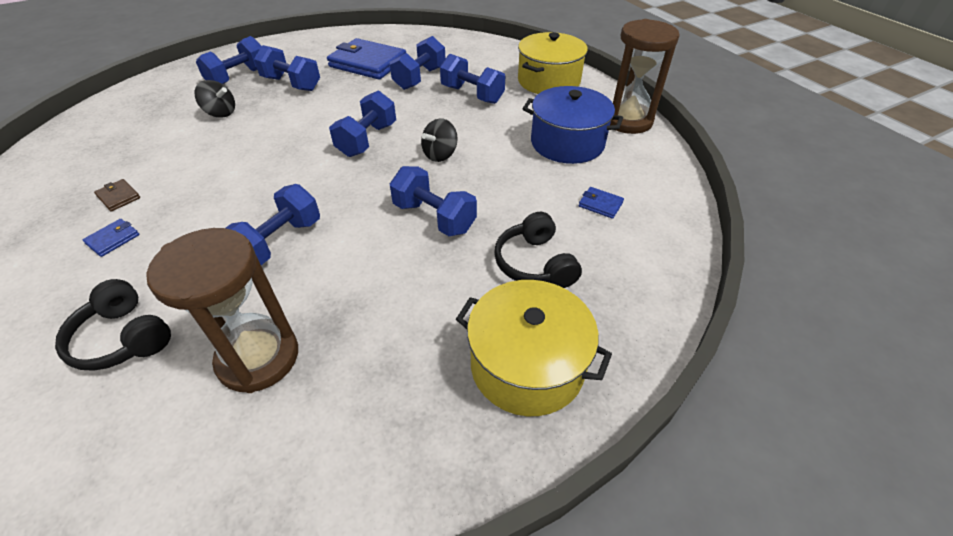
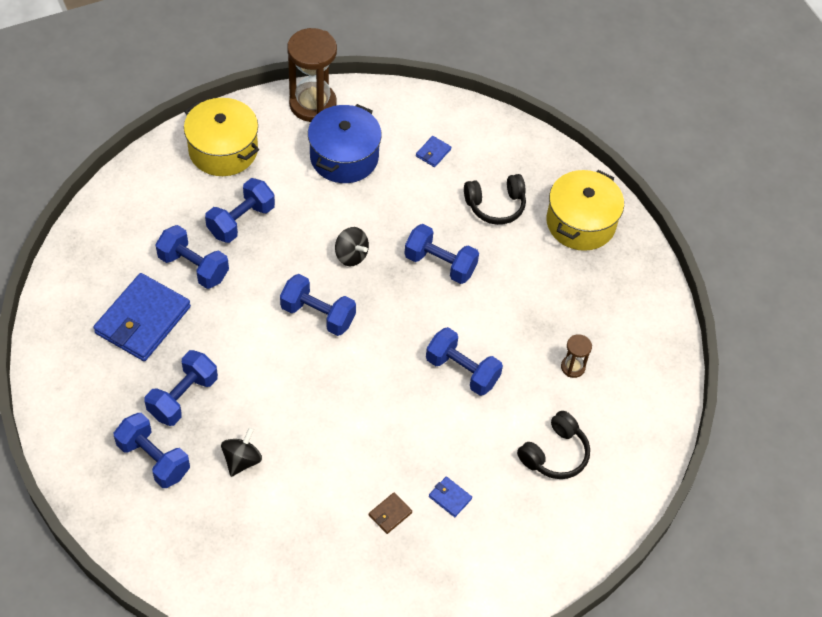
camera: 90 degrees left, 10 degrees up
(258, 358) = (573, 367): brown hourglass -> brown hourglass, size x0.47
(434, 217) = (440, 264): blue dumbbell -> blue dumbbell turned 75 degrees clockwise

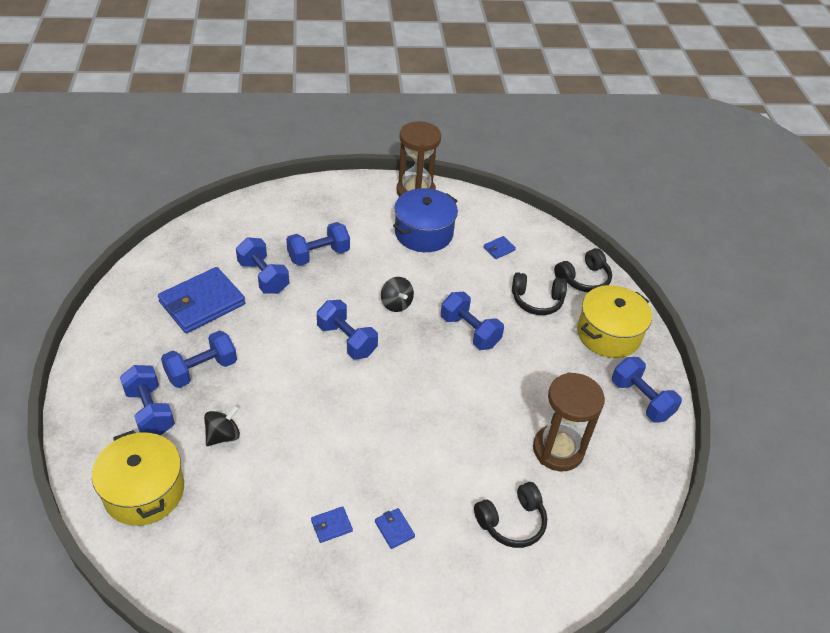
camera: 20 degrees right, 10 degrees down
(223, 150) = (330, 204): yellow pot -> yellow pot (144, 491)
(390, 514) = (331, 526): brown wallet -> blue wallet
(462, 371) = (453, 422): blue dumbbell -> blue dumbbell (641, 400)
(534, 164) = (583, 279): none -> black headphones
(573, 367) = (558, 450): brown hourglass -> brown hourglass, size x2.15

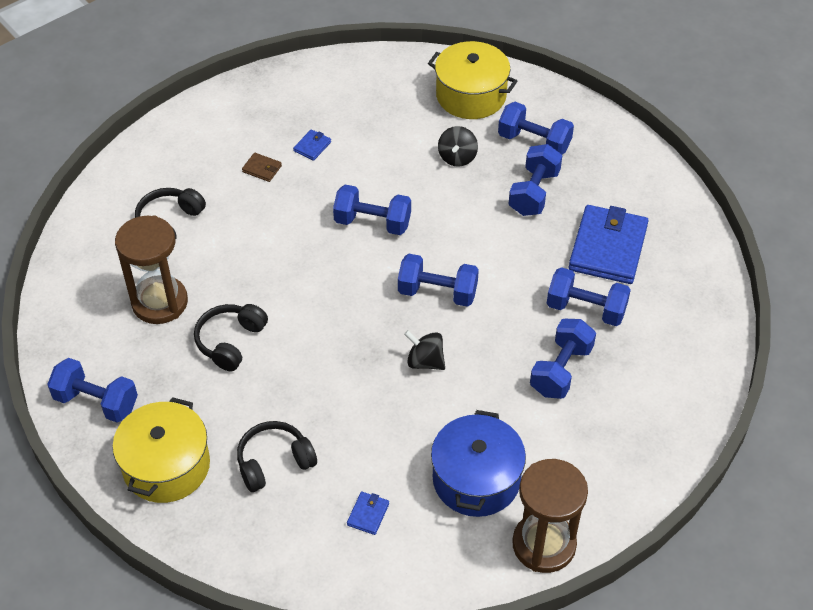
camera: 150 degrees right, 5 degrees up
(394, 529) = (262, 169): blue wallet -> brown wallet
(469, 331) = (323, 375): blue dumbbell -> blue dumbbell (372, 222)
(583, 279) = (235, 533): black headphones -> black headphones (230, 341)

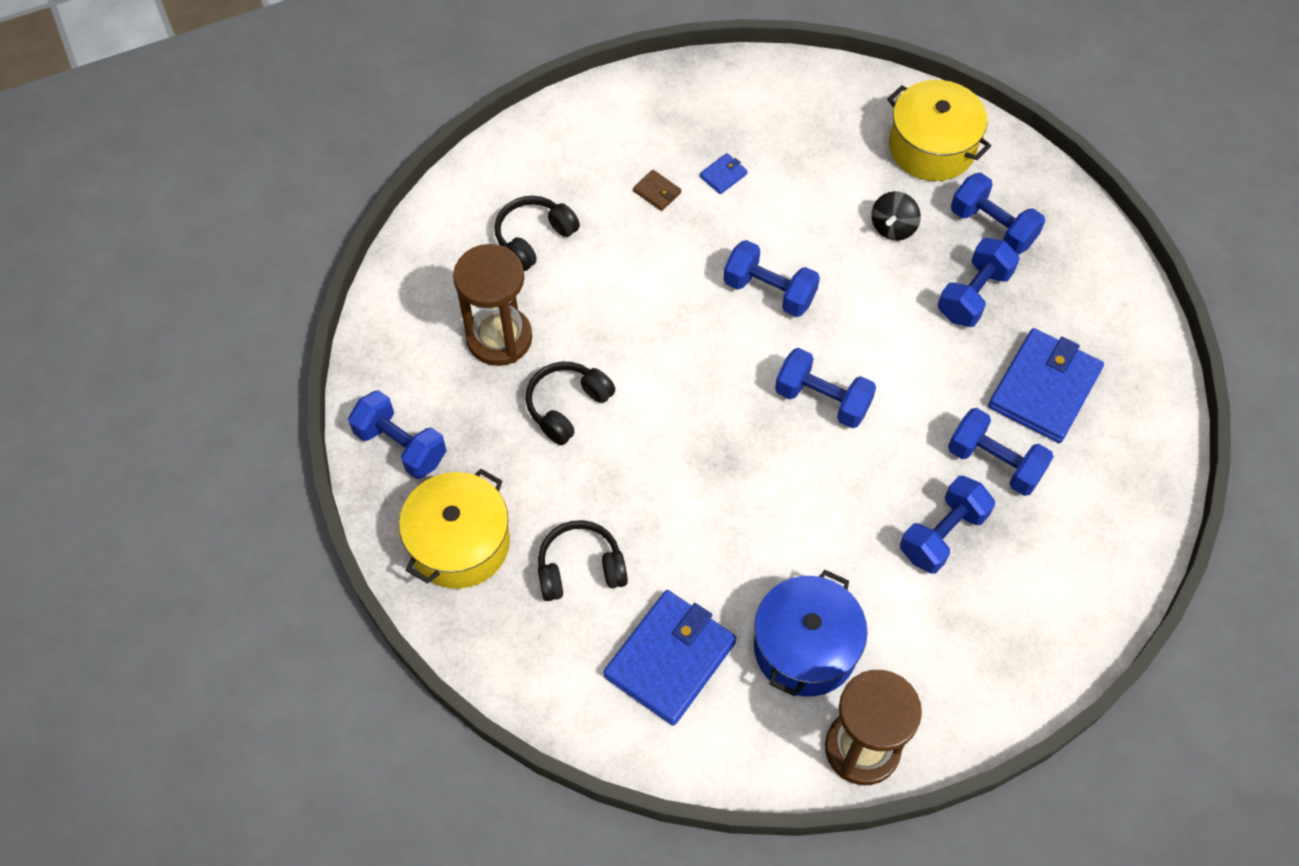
camera: 15 degrees right, 10 degrees up
(368, 514) = (670, 659): blue wallet -> blue wallet, size x2.41
(425, 361) = (784, 484): black spinning top -> none

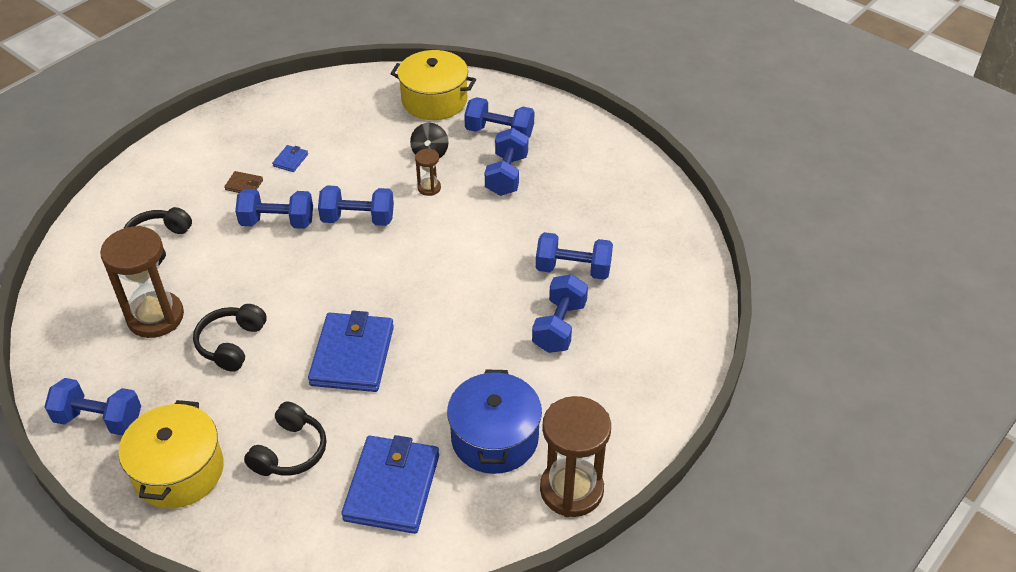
camera: 25 degrees left, 15 degrees down
(580, 568) = (290, 451): black headphones -> black headphones turned 150 degrees clockwise
(822, 400) = (430, 273): blue dumbbell -> blue dumbbell (277, 222)
(871, 278) = (429, 188): none -> brown hourglass
(1044, 388) = (584, 214): blue wallet -> blue wallet (352, 356)

